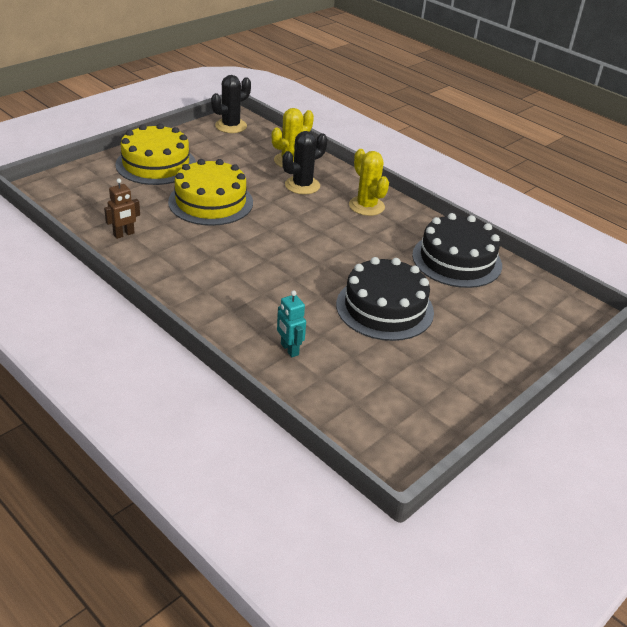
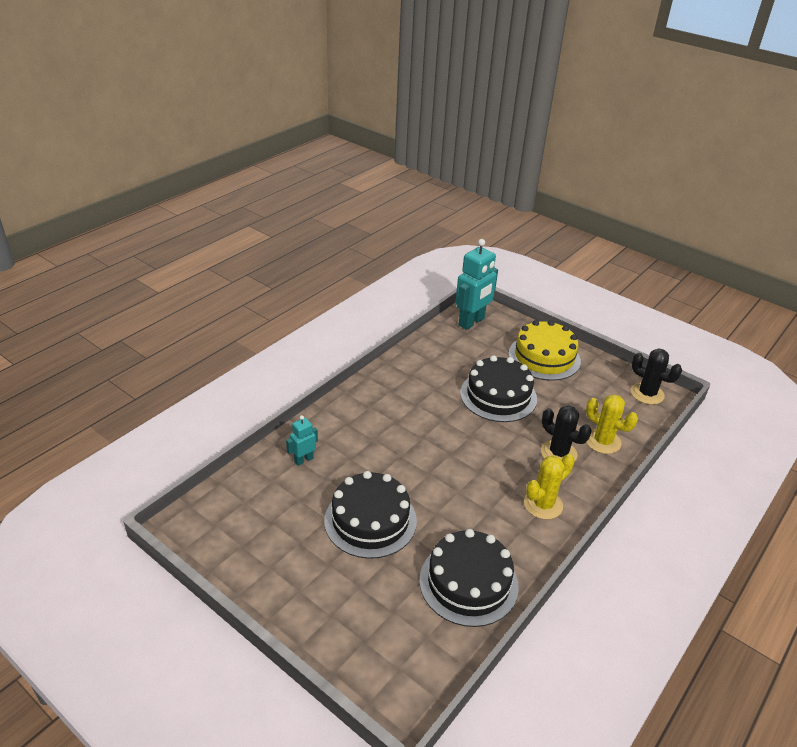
camera: 85 degrees right, 0 degrees up
(69, 196) = (472, 322): none -> turquoise robot
(124, 234) = (430, 356): brown robot -> none
(210, 202) = (498, 396): yellow cake -> black cake

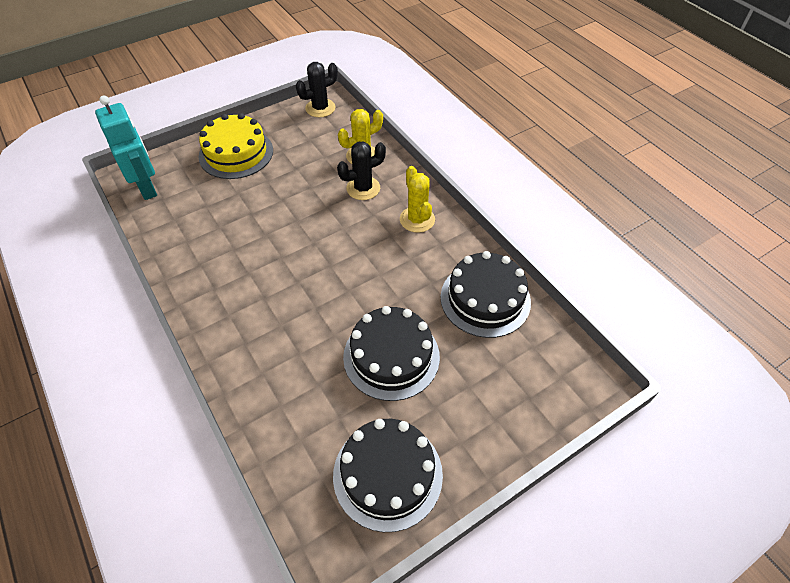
camera: 70 degrees left, 15 degrees up
(303, 460) = (281, 400): turquoise robot -> none
(498, 396) = (270, 204): black cake -> black cake (387, 474)

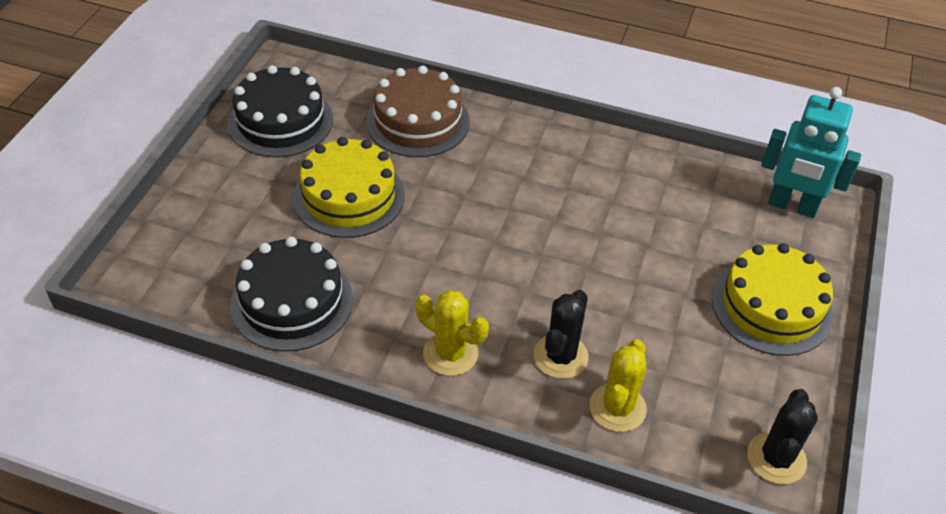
camera: 140 degrees right, 5 degrees down
(281, 396) = (418, 121): none -> brown cake
(391, 356) = (349, 196): black cake -> yellow cake

